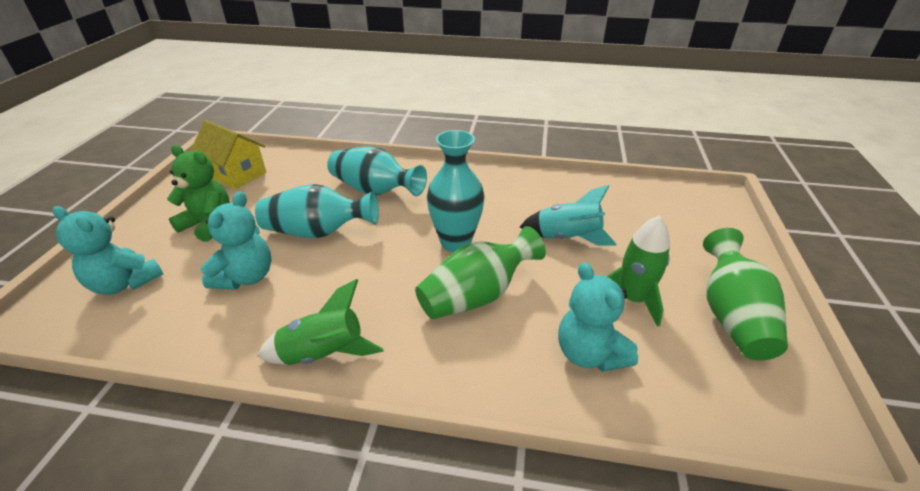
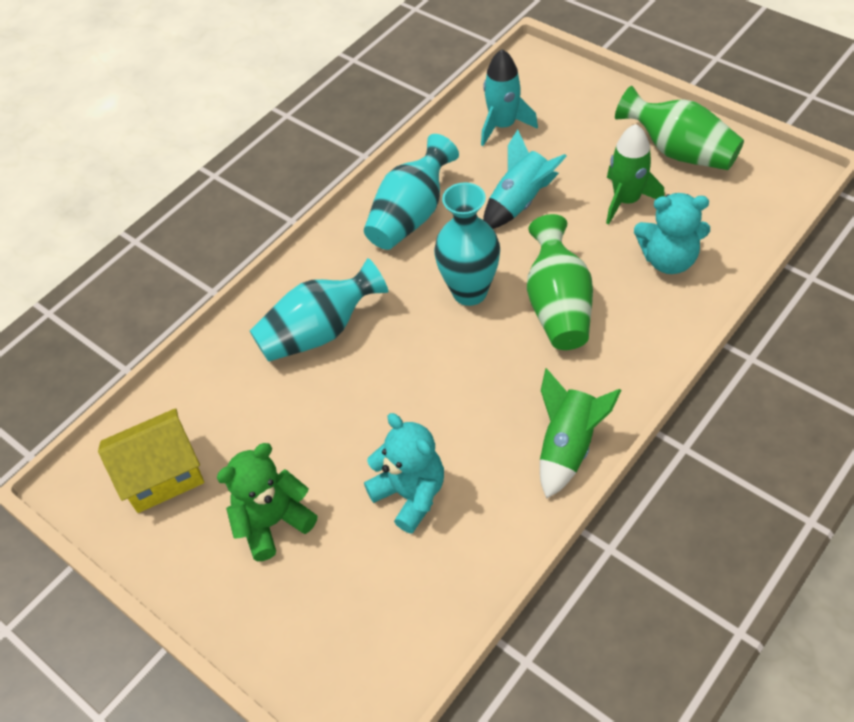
camera: 55 degrees left, 15 degrees up
(124, 283) = (344, 622): turquoise teddy bear -> none
(318, 232) = (368, 409): turquoise vase -> turquoise vase (411, 215)
(635, 204) = (503, 126): none -> turquoise rocket

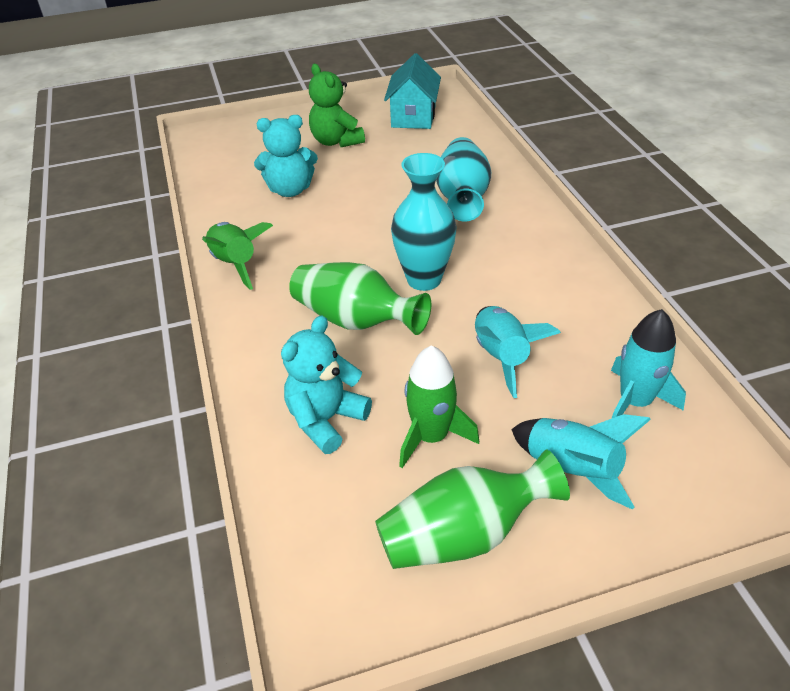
camera: 120 degrees right, 10 degrees down
(162, 475) = (413, 116): yellow house -> turquoise house
(273, 522) = (336, 141): green teddy bear -> green teddy bear turned 150 degrees clockwise
(411, 215) = (547, 283): turquoise vase -> none
(587, 130) = (571, 469): none -> turquoise rocket

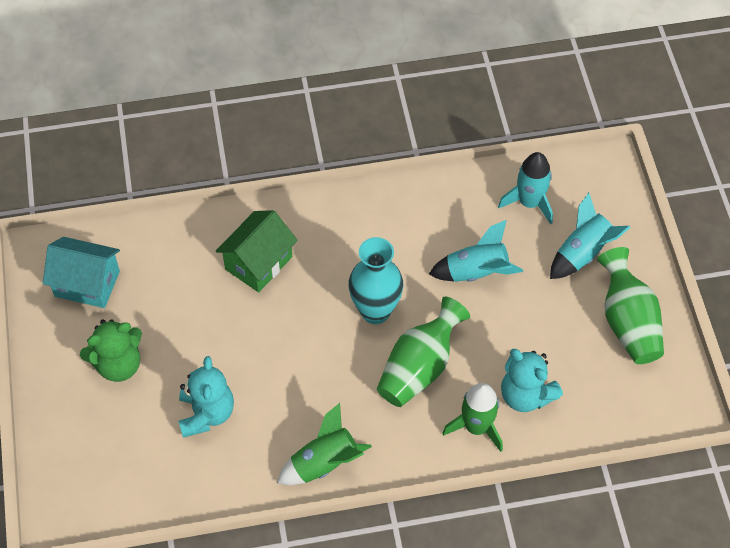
camera: 85 degrees left, 15 degrees up
(431, 437) = (548, 329): green rocket -> green rocket (476, 427)
(462, 197) = (258, 263): turquoise vase -> green house

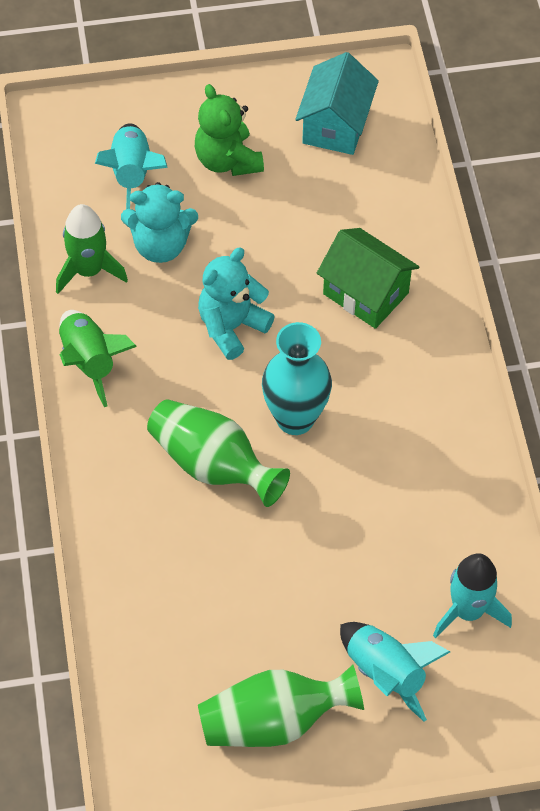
camera: 90 degrees right, 0 degrees up
(476, 272) = (353, 537): turquoise rocket -> turquoise rocket (132, 174)
(476, 427) = (126, 525): green rocket -> green rocket (88, 270)
(526, 395) = (168, 584): turquoise teddy bear -> turquoise teddy bear (231, 327)

